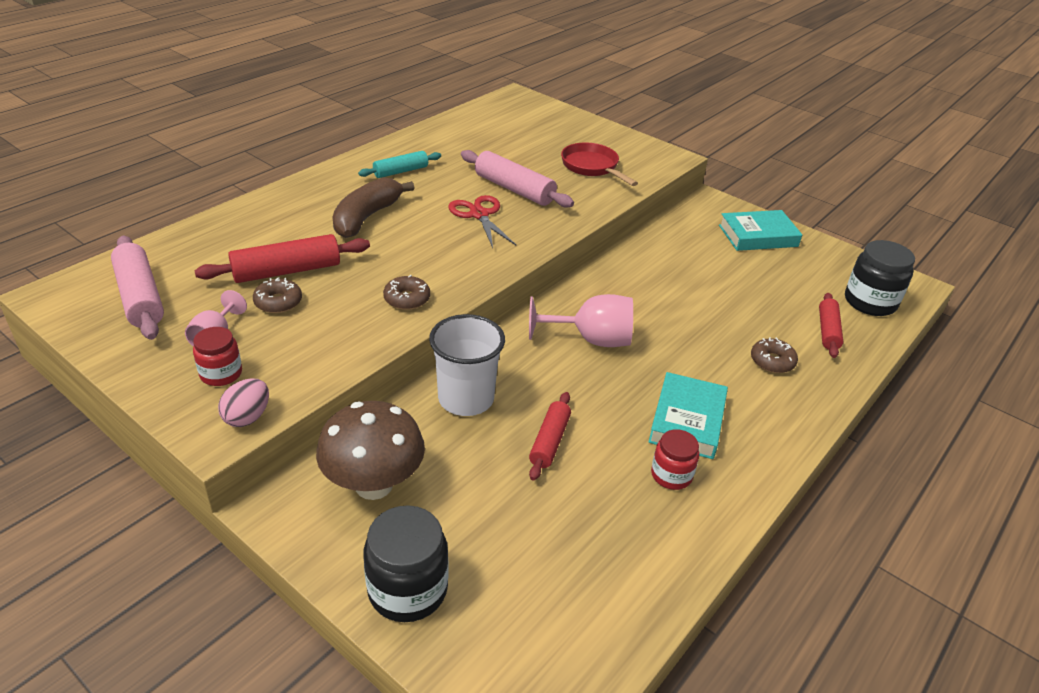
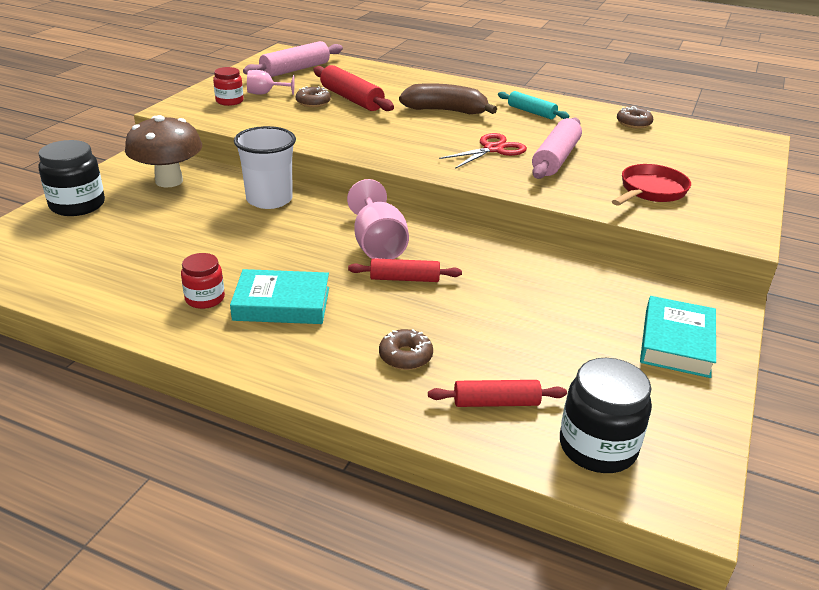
camera: 75 degrees right, 5 degrees down
(247, 417) = (191, 114): pink egg -> none
(407, 299) = (344, 139): brown donut -> brown donut (633, 123)
(549, 441) = (231, 238): red rolling pin -> red rolling pin (404, 279)
(758, 236) = (676, 342): turquoise book -> turquoise book turned 45 degrees clockwise

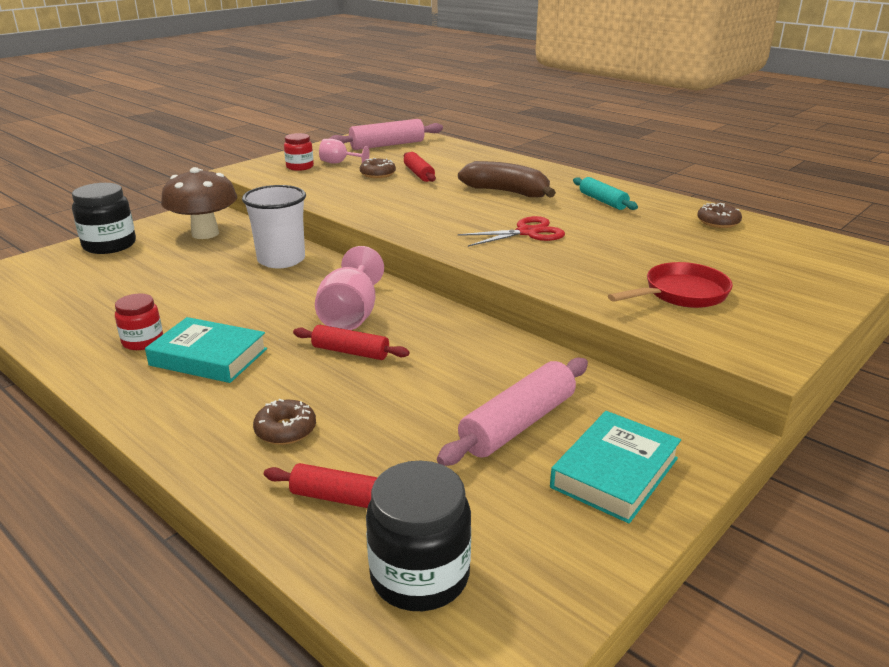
camera: 20 degrees right, 5 degrees down
(351, 99) = (419, 174): red rolling pin -> red rolling pin, size x0.64
(555, 158) = (591, 248): pink rolling pin -> pink rolling pin (518, 424)

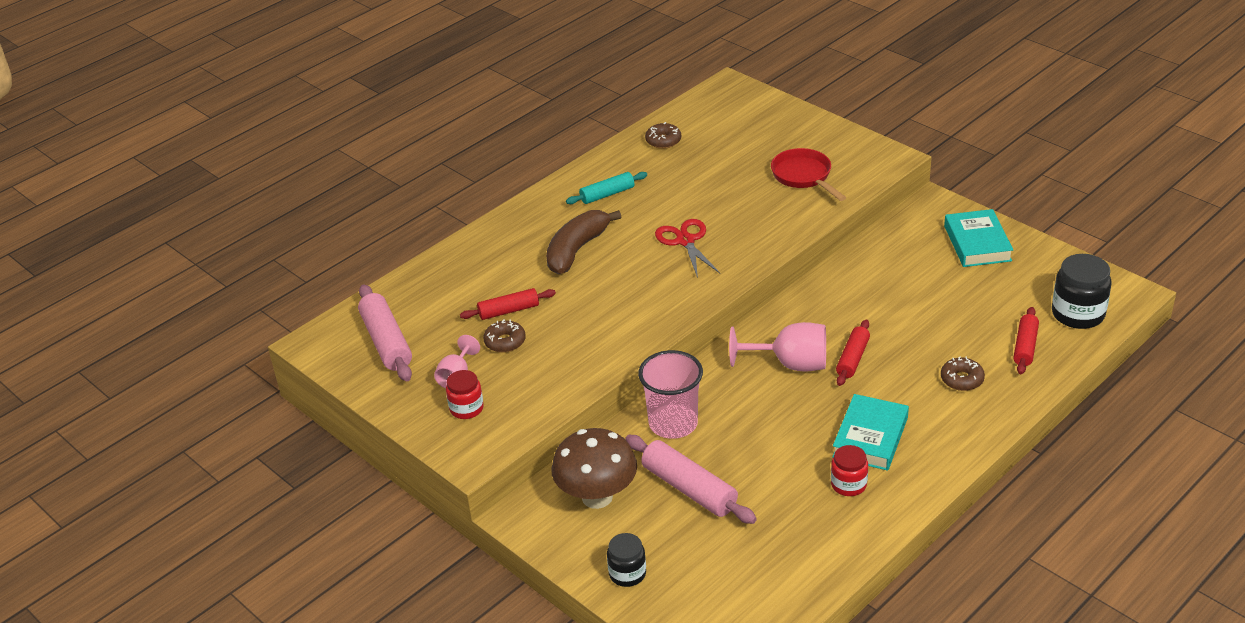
camera: 85 degrees left, 10 degrees up
(109, 245) = (627, 573): black jar -> black jar, size x0.61
(281, 260) = (673, 423): white cup -> pink cup
(518, 424) = (935, 277): pink rolling pin -> pink rolling pin (689, 489)
(615, 472) = (977, 243): turquoise book -> turquoise book turned 45 degrees clockwise

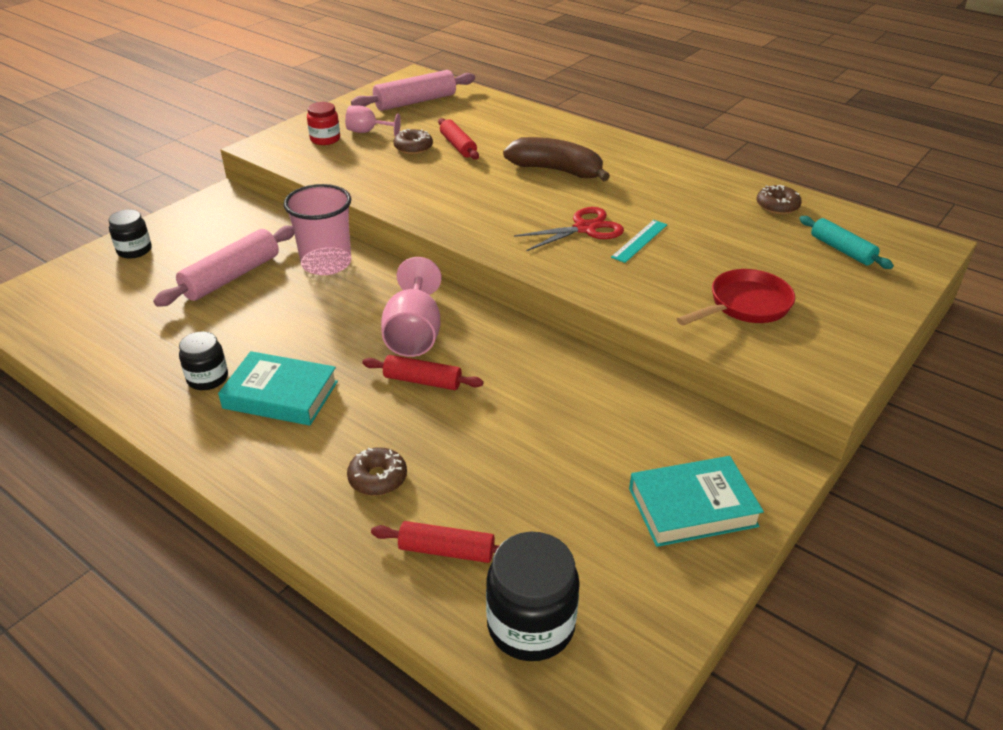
camera: 80 degrees right, 0 degrees up
(597, 497) = (235, 230): brown mushroom -> none
(607, 194) = (658, 180): turquoise rolling pin -> turquoise rolling pin (842, 250)
(709, 214) = (639, 241): none -> turquoise ruler
(848, 484) = (207, 378): red jar -> black jar

